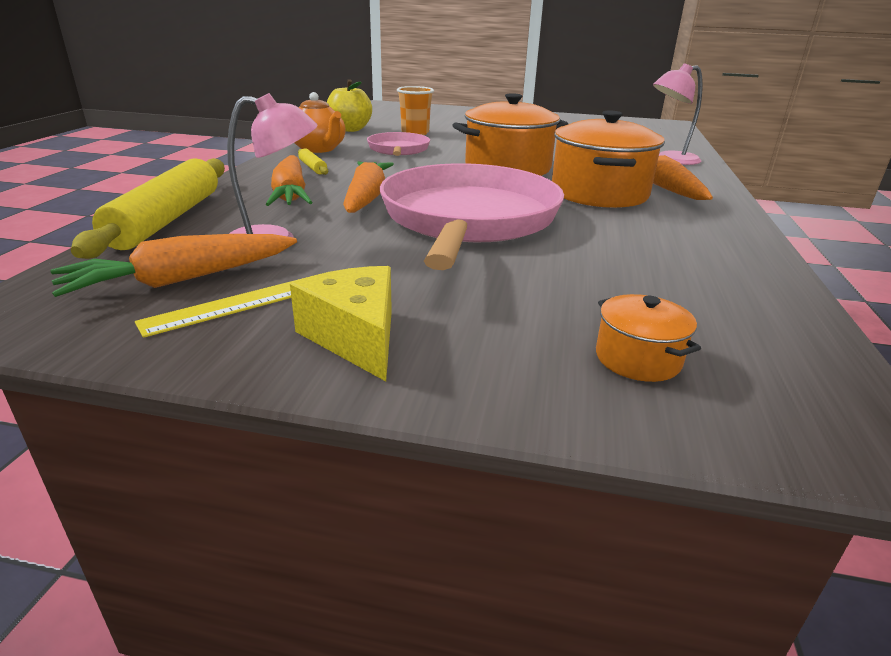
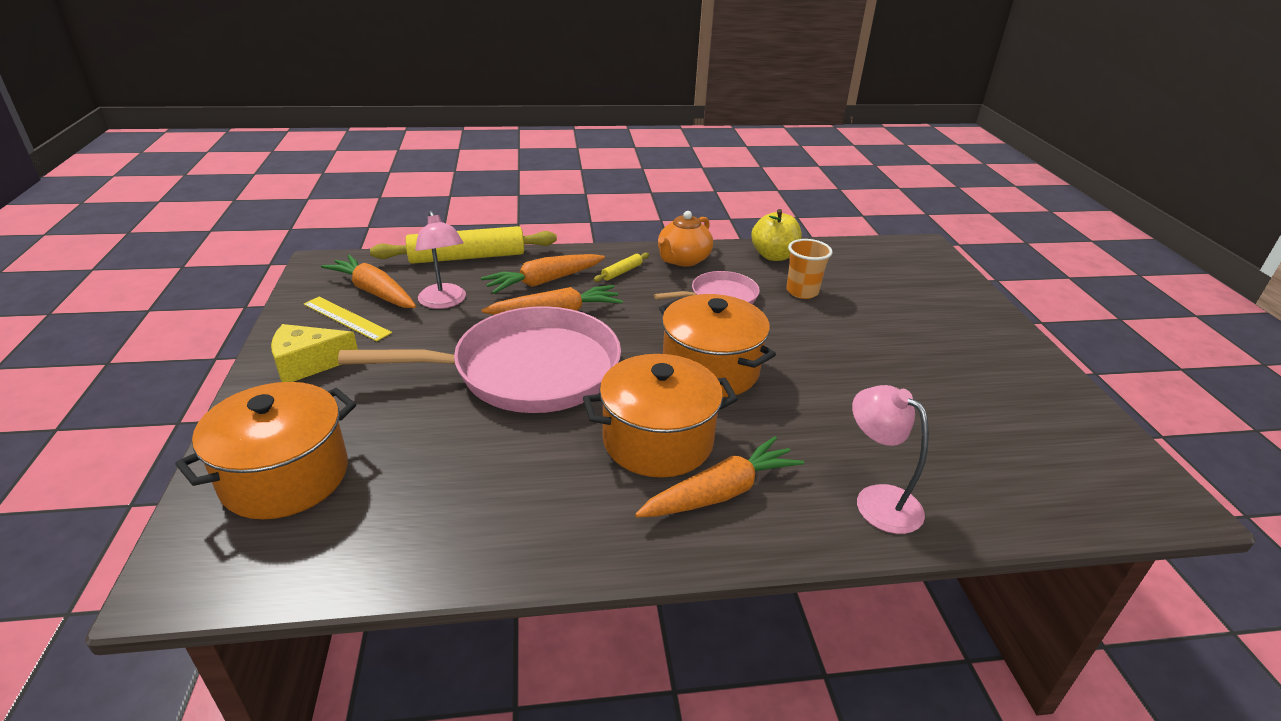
camera: 70 degrees right, 5 degrees up
(355, 337) = (308, 364): yellow cheese -> yellow cheese turned 150 degrees counterclockwise
(637, 359) = (285, 477): orange pot -> orange pot, size x2.09

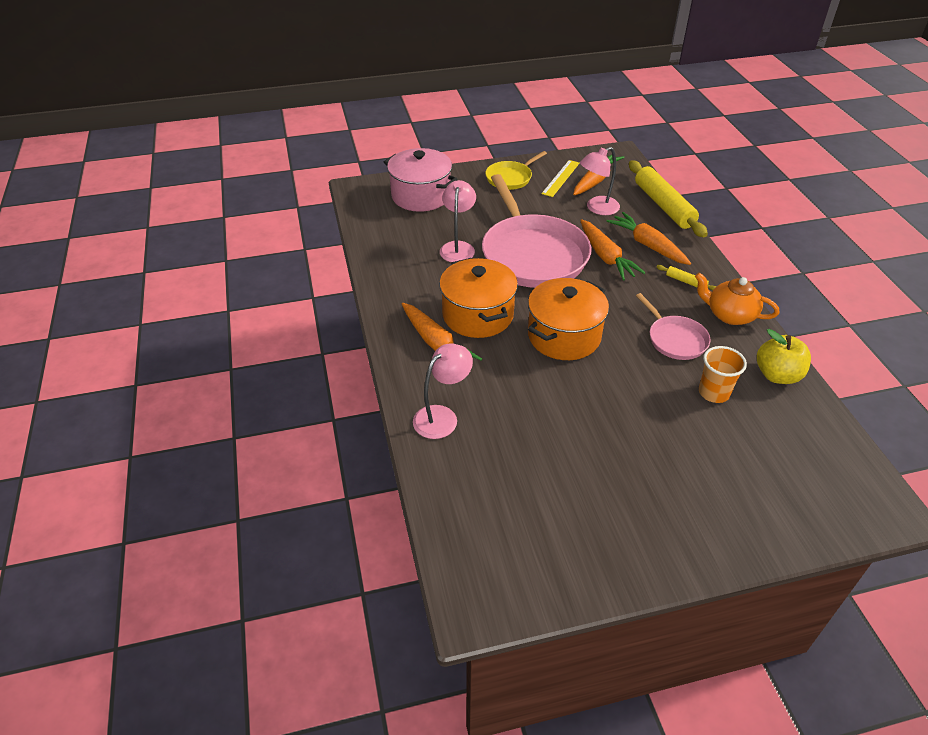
camera: 85 degrees right, 10 degrees up
(285, 477) = (421, 196): orange pot -> pink pot
(308, 364) = (510, 178): yellow cheese -> yellow pan
(477, 444) = (458, 247): none -> pink lamp

